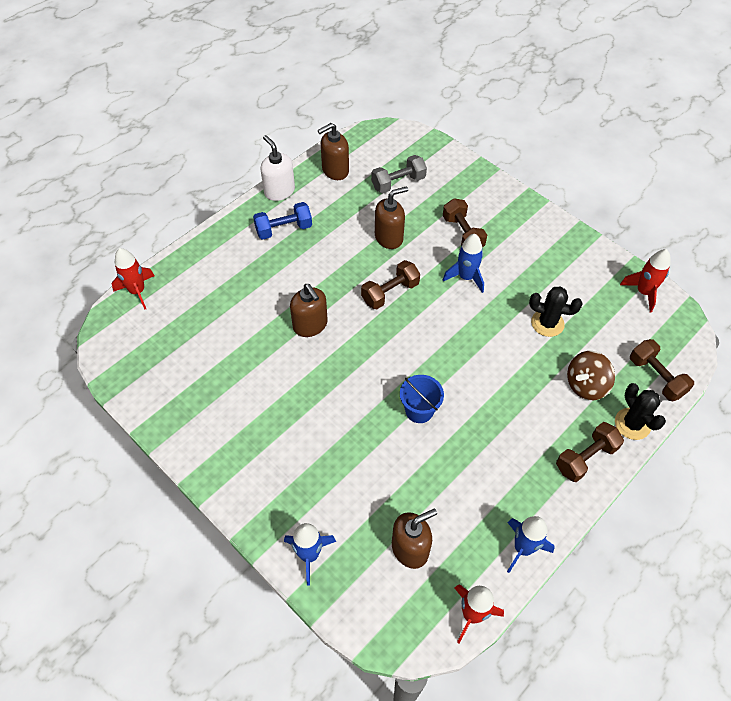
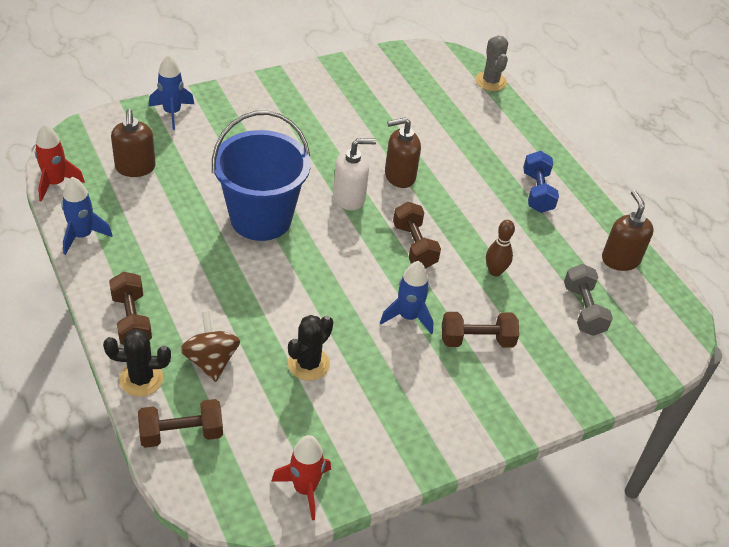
camera: 105 degrees right, 10 degrees down
(137, 291) = (490, 81): red rocket -> grey cactus
(279, 191) = (597, 204): white soap dispenser -> white soap dispenser (349, 198)
(389, 237) = (495, 271): brown soap dispenser -> brown bowling pin
(419, 410) = (261, 218): blue bucket -> blue bucket, size x2.06

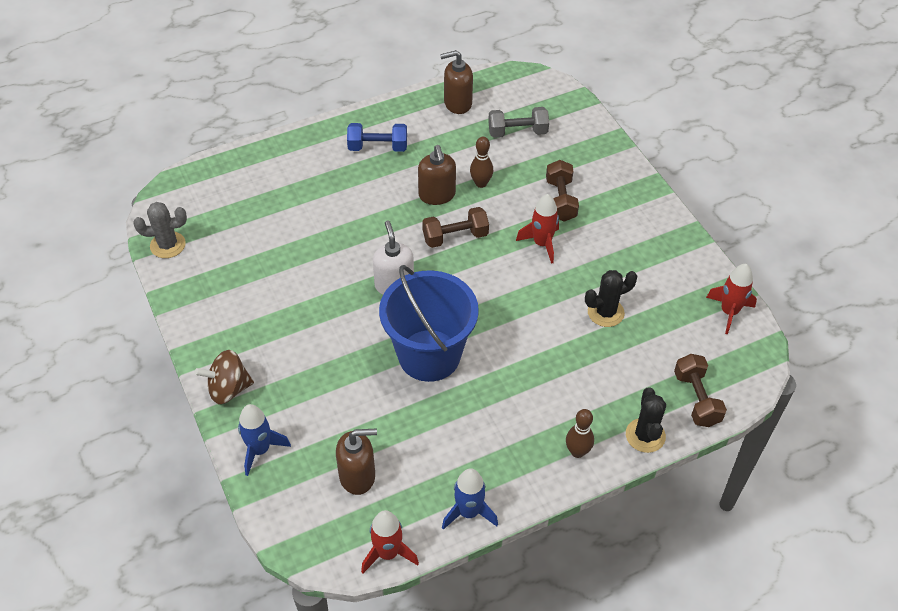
camera: 85 degrees left, 5 degrees up
(131, 320) = (577, 452): brown dumbbell -> brown bowling pin
(211, 361) = (615, 383): brown spinning top -> brown spinning top (228, 389)
(308, 364) = (605, 312): black cactus -> black cactus turned 60 degrees counterclockwise
(399, 176) = (360, 245): brown soap dispenser -> brown soap dispenser (437, 195)
(408, 317) = (542, 244): blue rocket -> red rocket
(490, 81) = (210, 168): grey cactus -> grey cactus (168, 245)

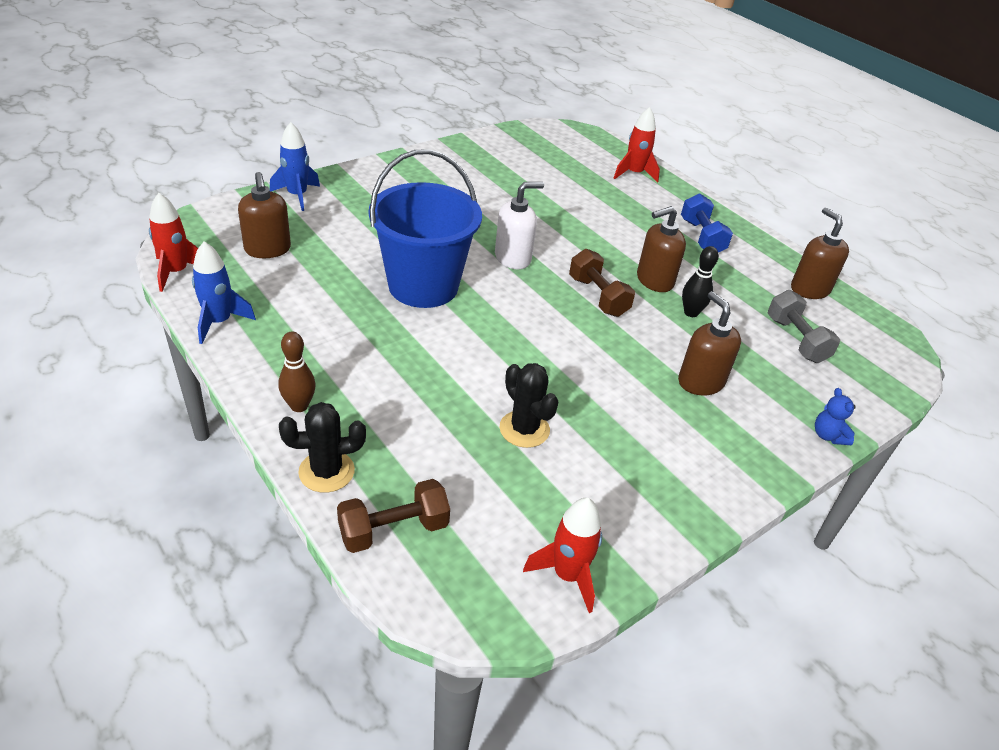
camera: 75 degrees right, 10 degrees down
(168, 245) = (515, 136): grey cactus -> none
(228, 389) = (363, 176): brown spinning top -> none
(481, 183) = (691, 312): brown bowling pin -> black bowling pin
(542, 244) = (618, 367): red rocket -> red rocket (634, 174)
(560, 200) = (700, 382): brown dumbbell -> brown soap dispenser
(615, 149) = (828, 435): none -> blue teddy bear

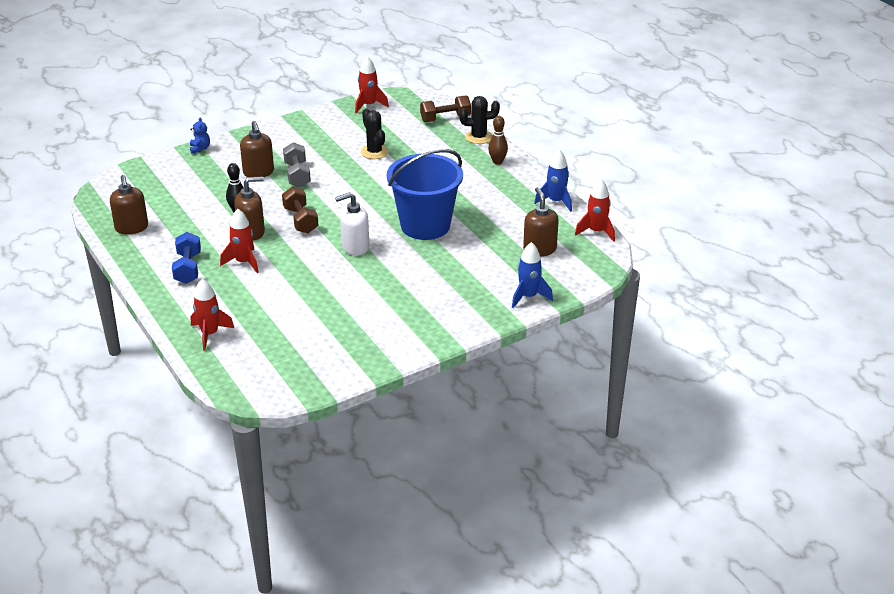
camera: 170 degrees left, 5 degrees down
(642, 242) = (243, 262): none -> red rocket
(796, 340) = (174, 195): grey dumbbell -> grey dumbbell (297, 175)

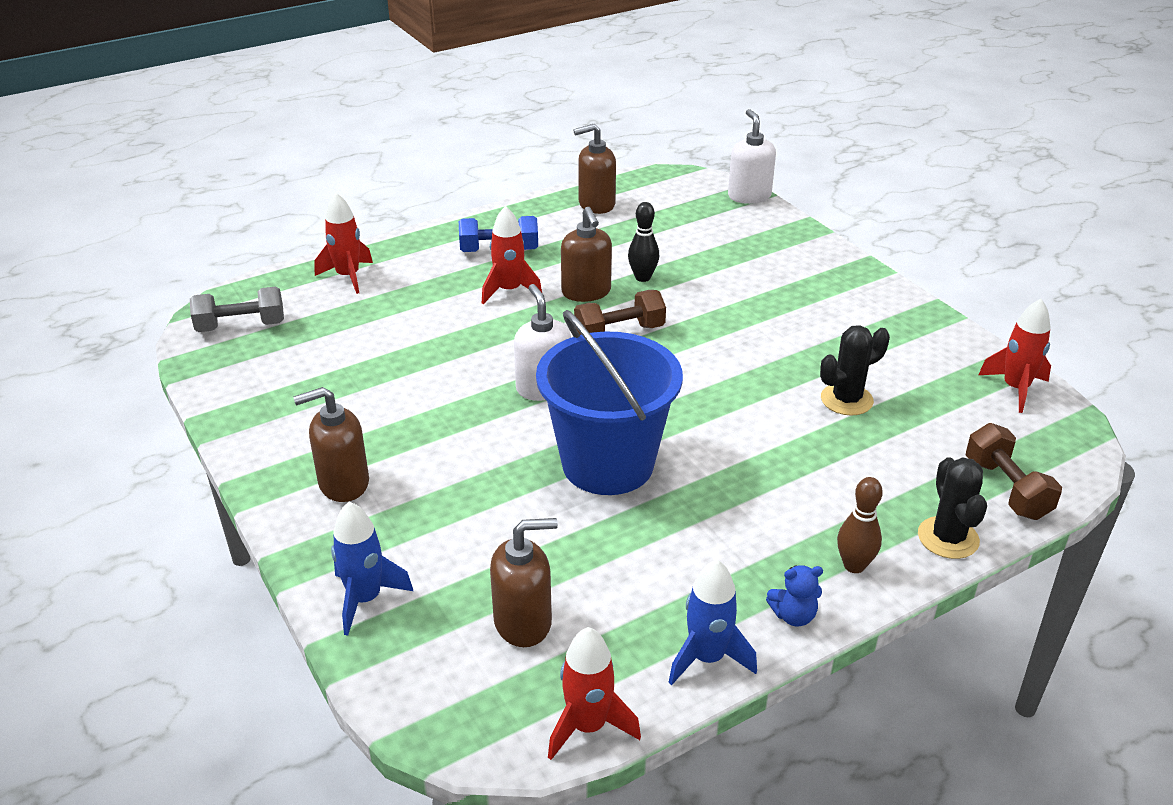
camera: 90 degrees right, 0 degrees up
(139, 166) = (749, 196): none -> white soap dispenser
(200, 148) = (809, 236): blue teddy bear -> blue teddy bear (793, 616)
(258, 172) = (752, 288): brown soap dispenser -> brown soap dispenser (343, 483)
(297, 175) = (752, 323): grey dumbbell -> grey dumbbell (241, 326)

